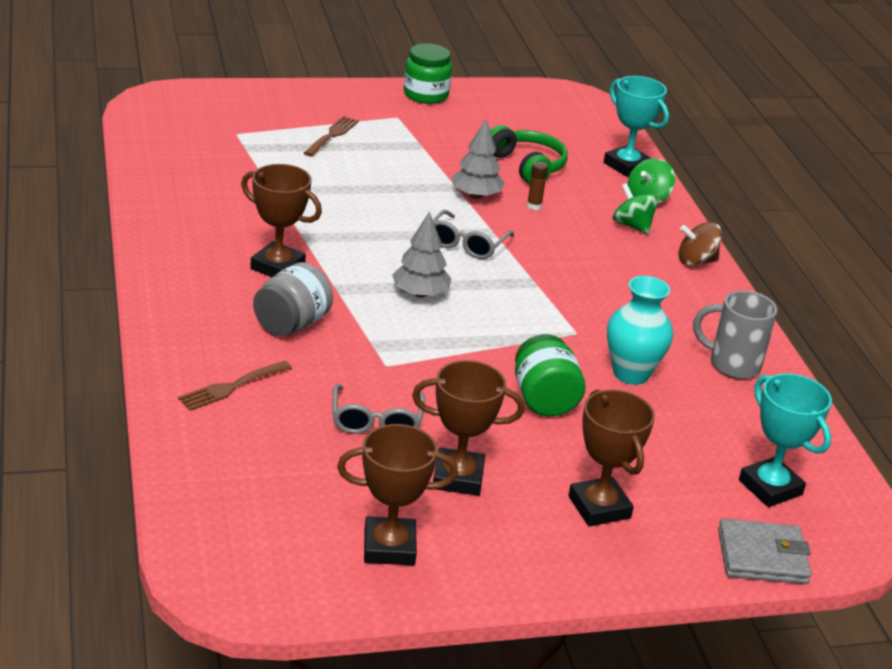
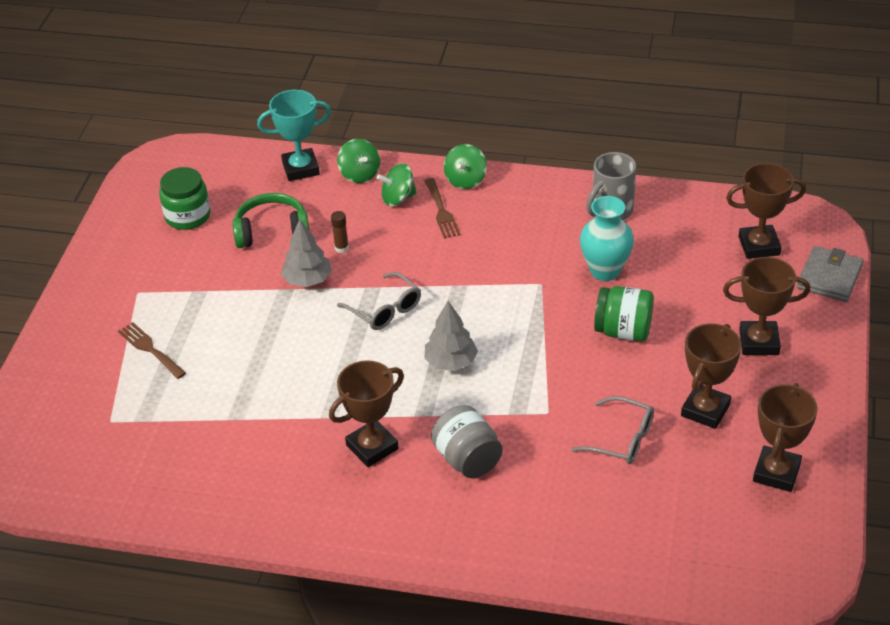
camera: 60 degrees left, 10 degrees up
(231, 387) = (547, 522): brown fork -> brown fork (441, 211)
(425, 95) = (104, 260): green jar -> green jar (187, 216)
(696, 261) = (465, 180): brown spinning top -> green spinning top
(770, 487) = (759, 246): turquoise trophy -> brown trophy

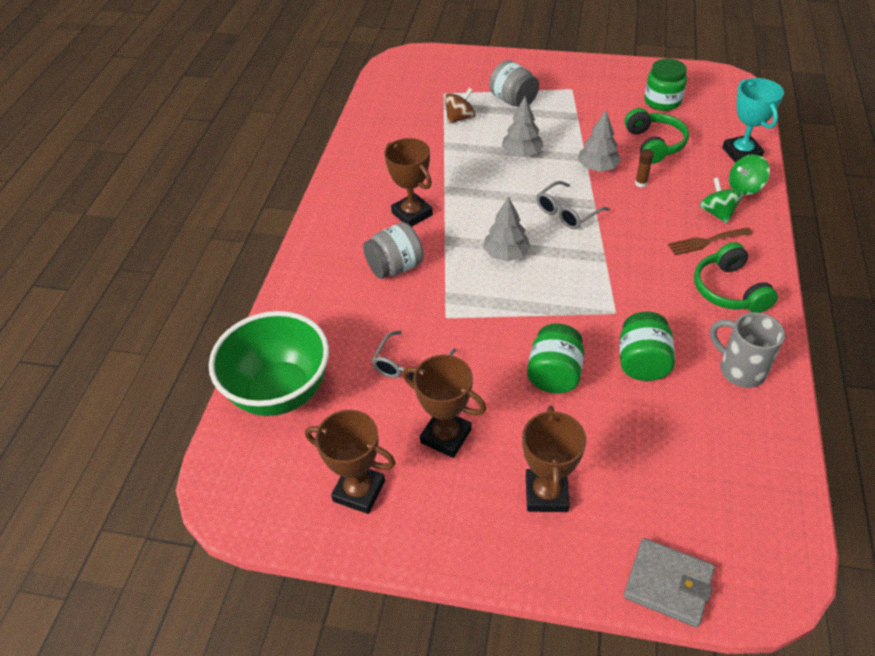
camera: 90 degrees right, 5 degrees up
(150, 349) = (513, 101): brown fork -> grey jar
(177, 403) = (460, 118): none -> brown spinning top
(267, 344) = (522, 153): none -> grey tree
(465, 180) = (758, 256): green spinning top -> none
(511, 205) = (729, 290): none -> green headphones
(605, 271) = (642, 362): turquoise vase -> green jar
(662, 550) = (280, 392): none -> green bowl
(759, 246) = (712, 510): brown trophy -> none

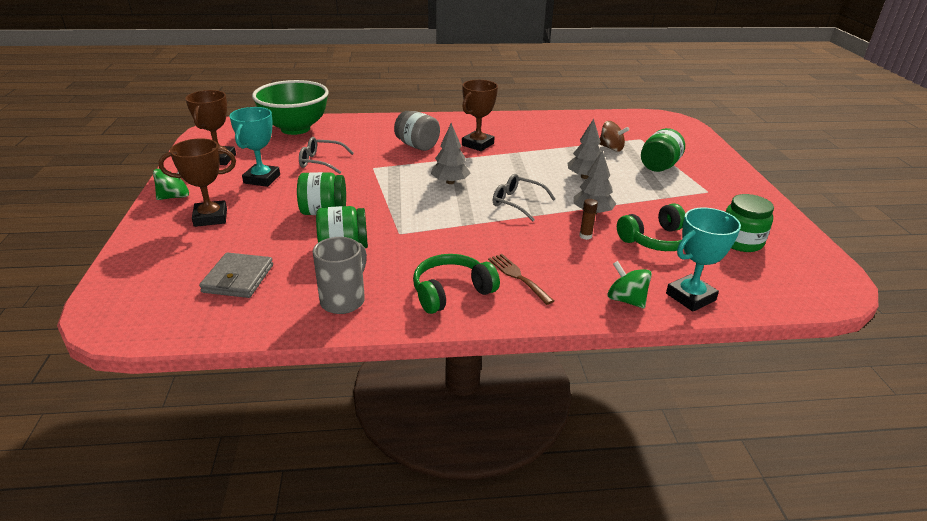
camera: 70 degrees right, 15 degrees down
(446, 436) = (262, 179): brown trophy -> turquoise trophy
(513, 101) = (659, 166): grey jar -> green jar
(668, 584) = (123, 270): grey wallet -> grey wallet (238, 278)
(717, 213) = (568, 282): green spinning top -> green spinning top (174, 197)

